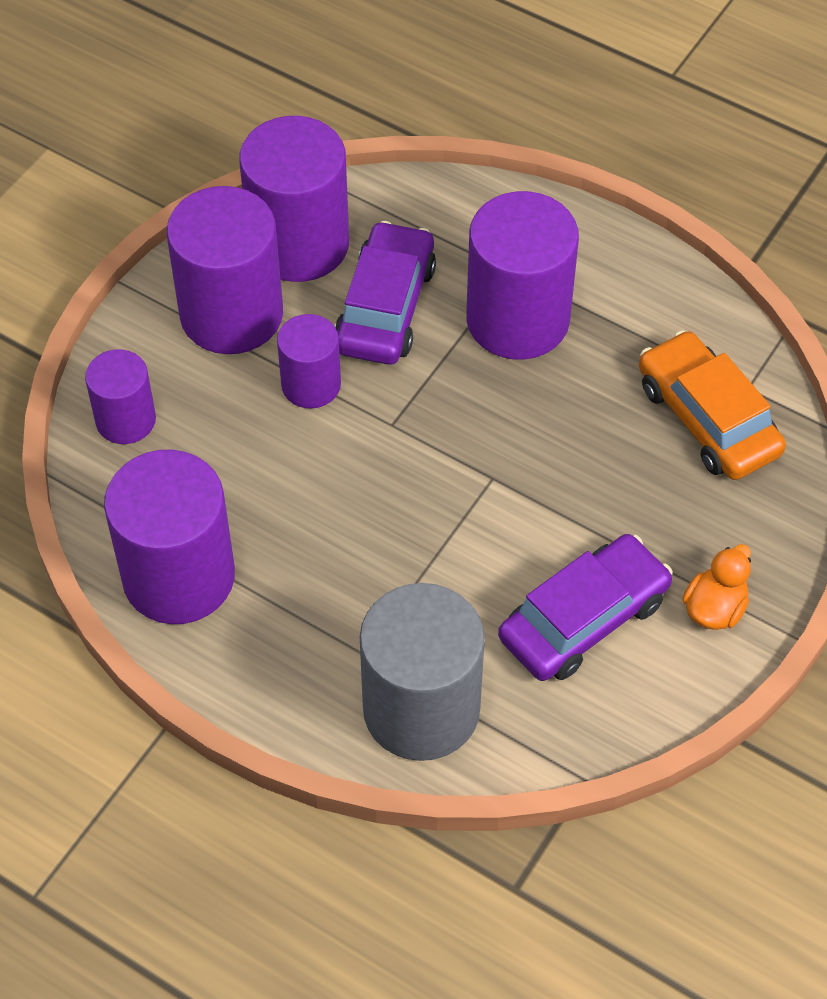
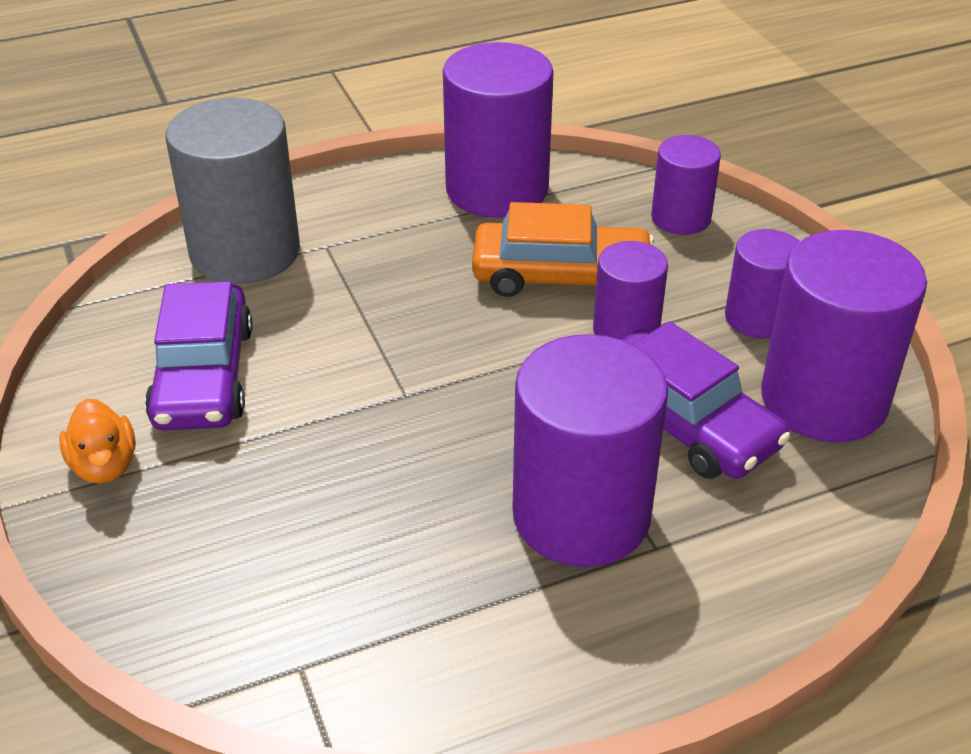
camera: 125 degrees right, 15 degrees down
(231, 314) = (757, 318): purple cylinder -> purple cylinder, size x0.56
(708, 418) = (300, 600): orange car -> orange car (561, 275)

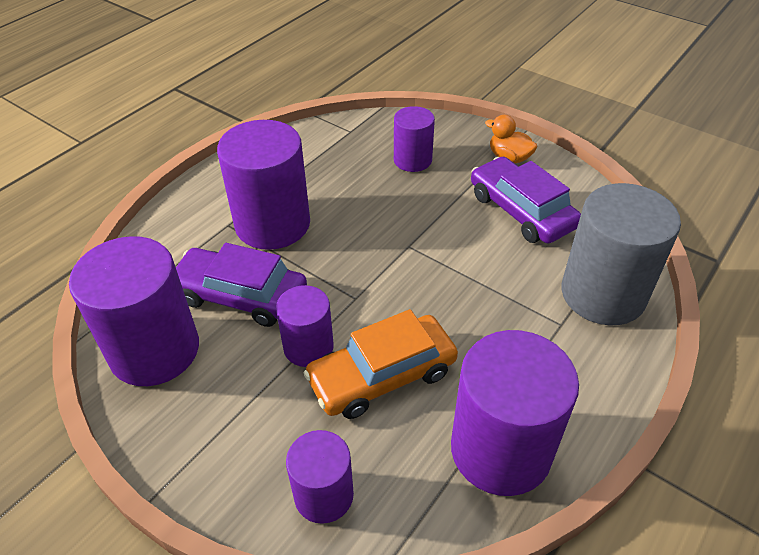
camera: 150 degrees right, 5 degrees up
(757, 318) = (218, 403): purple cylinder -> purple cylinder (412, 160)

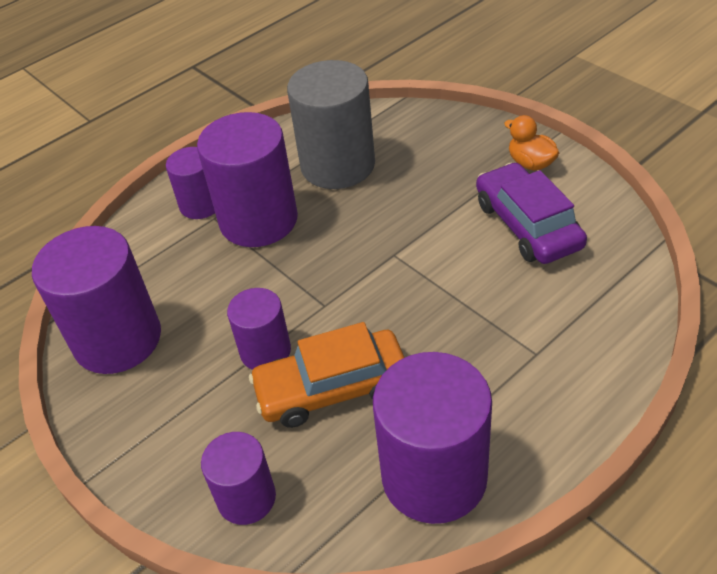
camera: 15 degrees right, 0 degrees up
(240, 295) = (210, 292): purple car -> none
(412, 160) = (422, 160): purple cylinder -> purple cylinder (201, 205)
(603, 294) = (593, 325): grey cylinder -> grey cylinder (338, 165)

